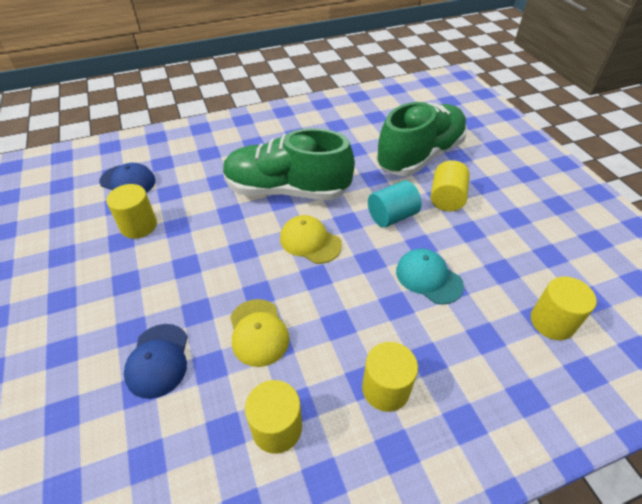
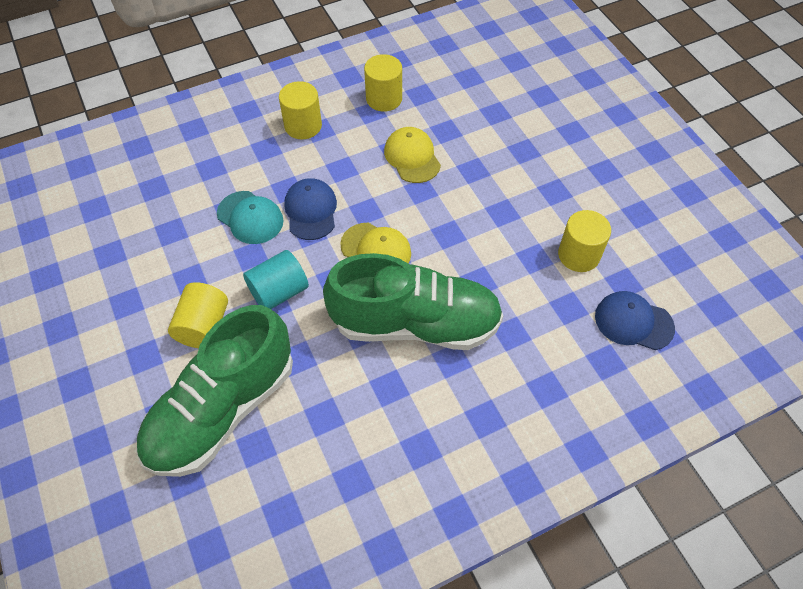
camera: 175 degrees right, 10 degrees up
(158, 360) = (489, 131): blue cap -> blue cap (311, 211)
(552, 322) = (144, 184): yellow cylinder -> none

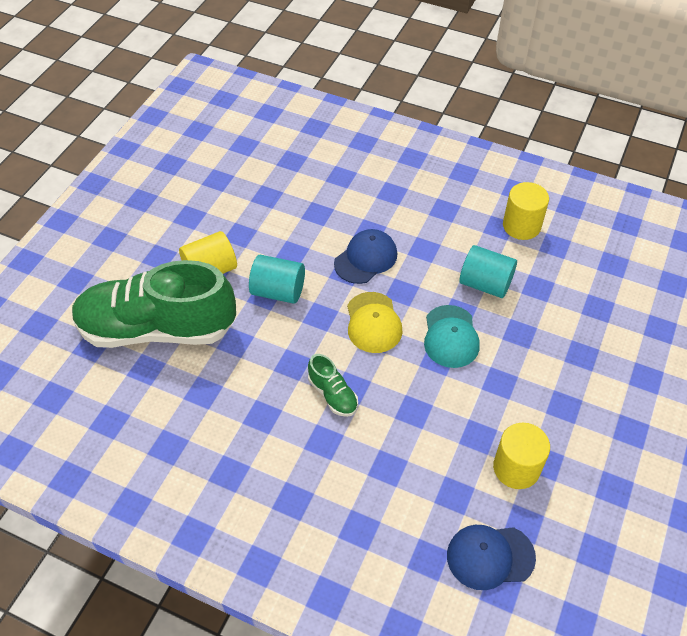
camera: 50 degrees right, 5 degrees down
(250, 217) = (323, 229): turquoise cap -> turquoise cap (451, 337)
(303, 126) = (436, 198): yellow cylinder -> none
(412, 157) = (485, 284): yellow cap -> turquoise cylinder
(415, 323) = (333, 394): green shoe -> green shoe, size x0.40
(633, 322) = (490, 556): blue cap -> blue cap turned 75 degrees counterclockwise

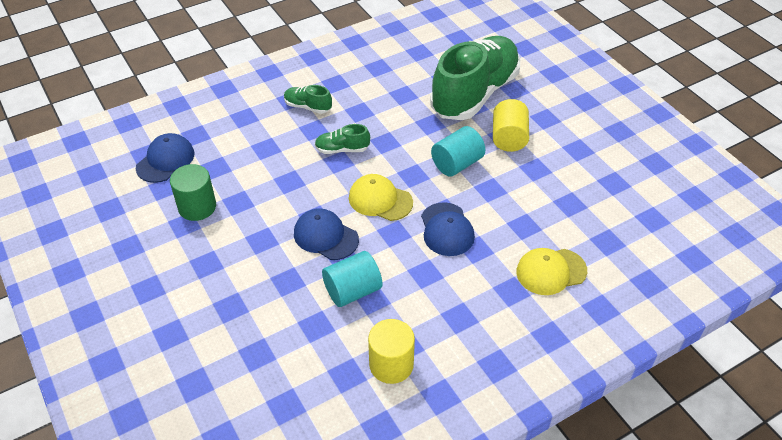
camera: 125 degrees right, 5 degrees down
(292, 473) = (307, 107): none -> green shoe
(352, 179) = (551, 271): none -> yellow cap
(451, 337) = (325, 236): turquoise cap -> blue cap
(516, 468) = (197, 207): yellow cylinder -> green cylinder

